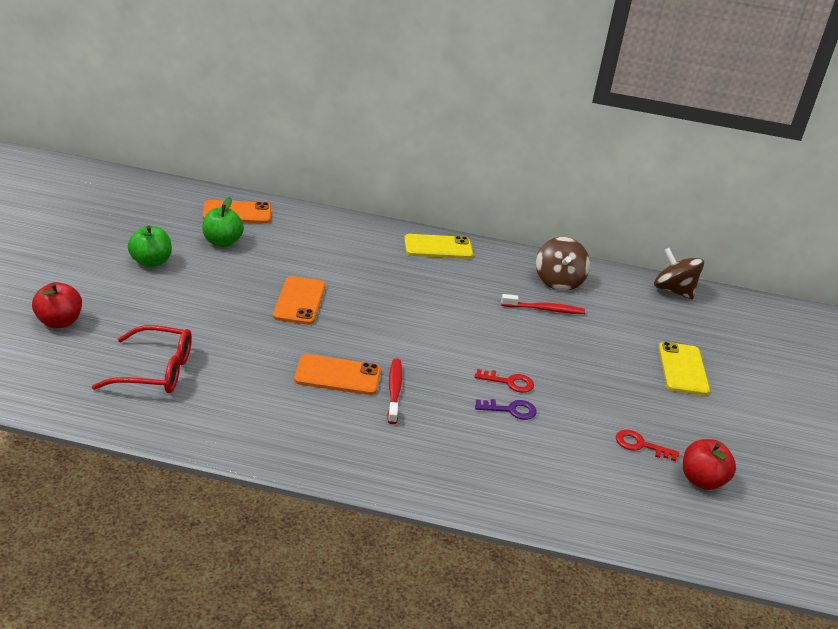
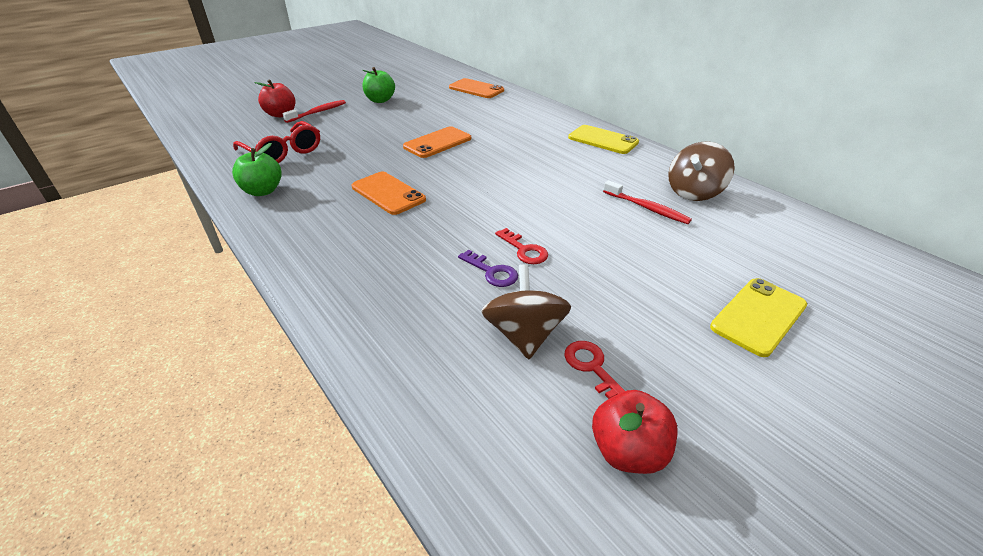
camera: 45 degrees right, 5 degrees up
(222, 242) = (440, 101): green apple -> green apple (263, 191)
(394, 390) = (413, 218): red toothbrush -> red toothbrush (318, 112)
(673, 291) = (840, 239): brown spinning top -> brown spinning top (524, 334)

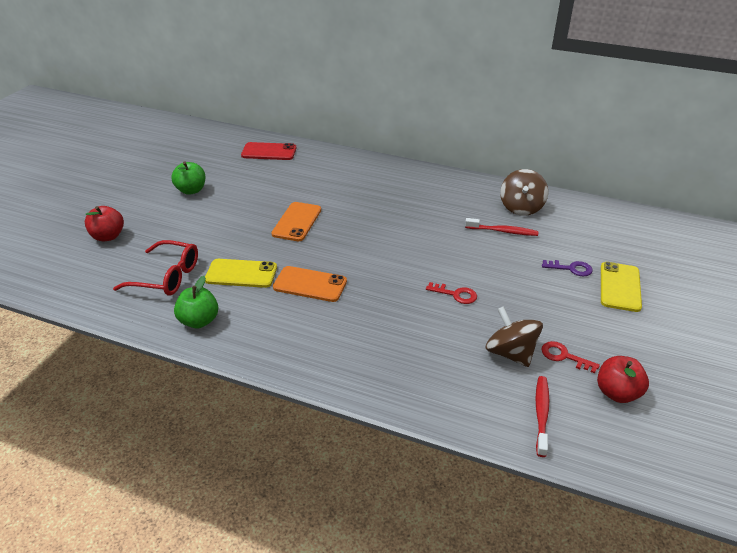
camera: 30 degrees left, 0 degrees up
(318, 112) = (144, 222): red toothbrush -> red toothbrush (541, 414)
(476, 89) = (269, 152): orange phone -> red phone
(492, 272) = (451, 319): purple key -> purple key (571, 268)
(603, 140) = (423, 178): yellow phone -> yellow phone (241, 274)

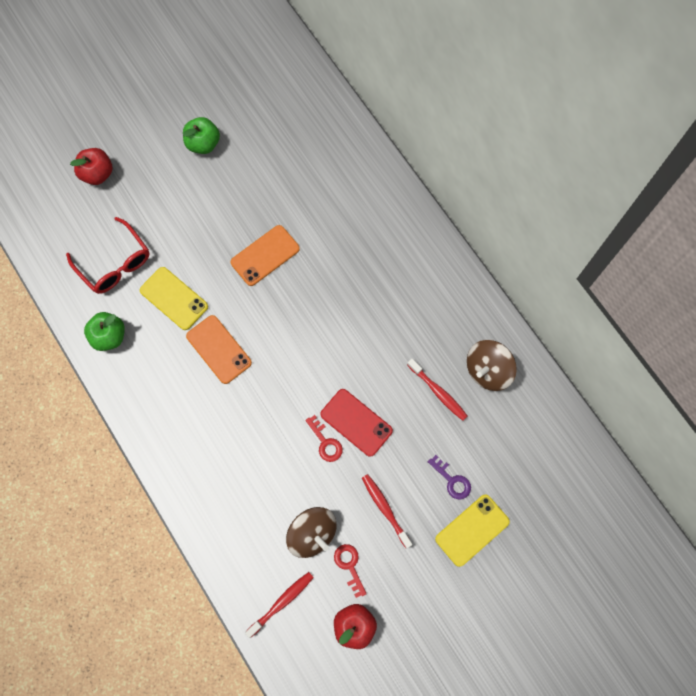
camera: 35 degrees right, 35 degrees up
(269, 152) = (315, 119): red phone -> red phone (356, 422)
(510, 353) = (312, 533): brown spinning top -> brown spinning top turned 135 degrees clockwise
(546, 308) = (385, 509): none -> red toothbrush

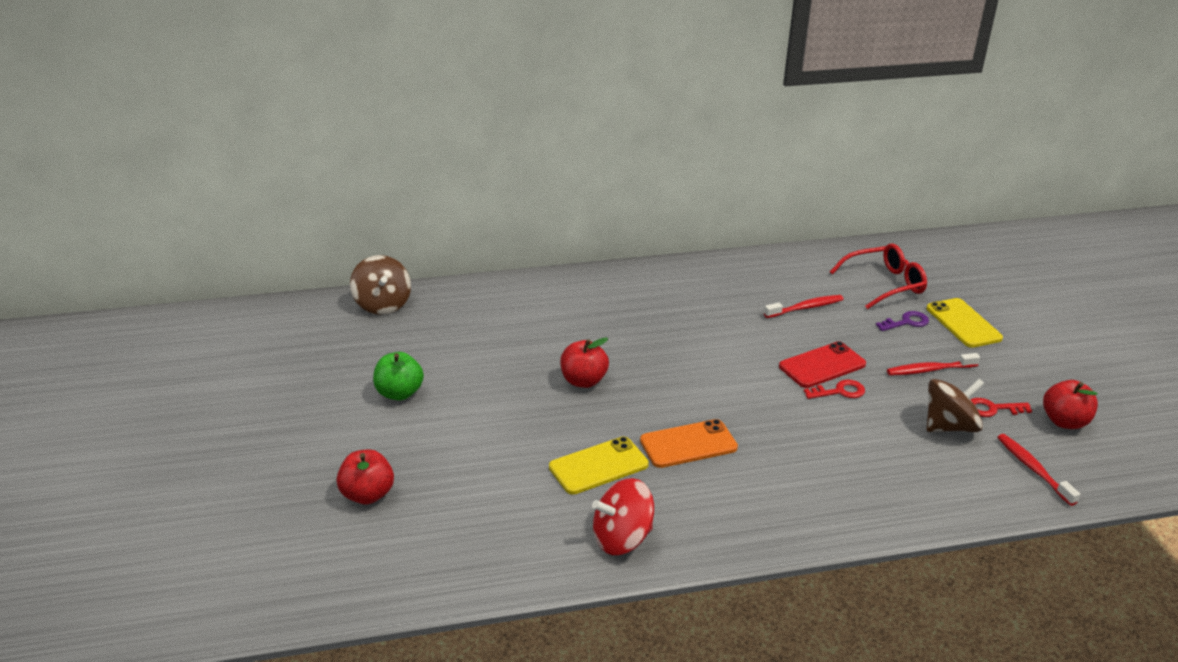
camera: 70 degrees left, 40 degrees down
(109, 336) = (622, 538): green apple -> red spinning top
(114, 263) = (515, 509): red glasses -> red glasses (884, 284)
(265, 255) = (583, 381): orange phone -> red apple
(488, 370) = (793, 275): brown spinning top -> brown spinning top (382, 304)

